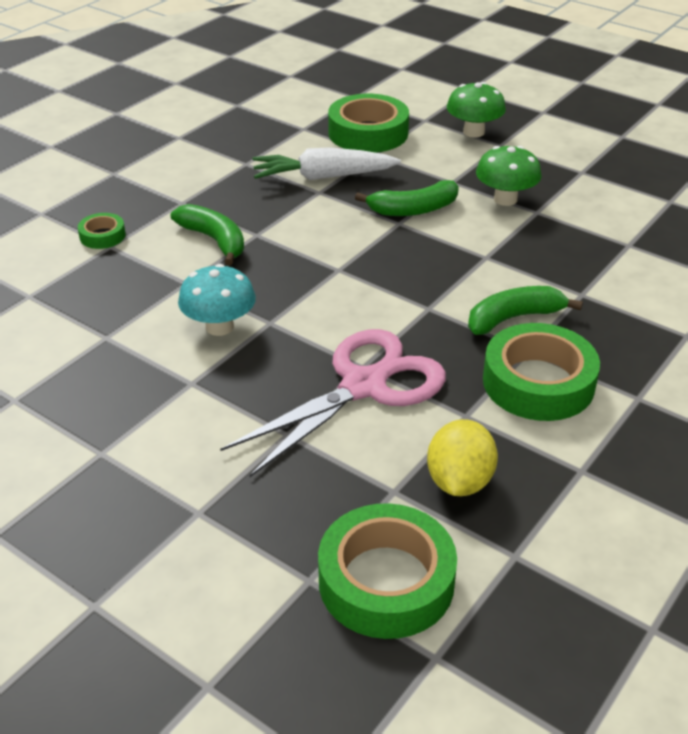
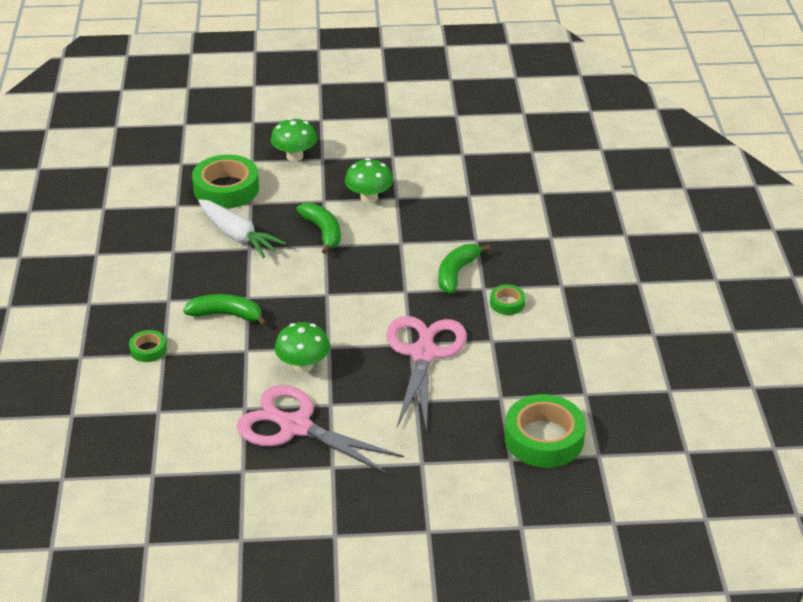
camera: 40 degrees left, 0 degrees up
(125, 385) = (295, 427): none -> pink scissors
(219, 327) = (303, 365): turquoise mushroom -> green mushroom
(323, 177) = (238, 236): white carrot -> white carrot turned 90 degrees counterclockwise
(413, 209) = (323, 232): green banana -> green banana turned 60 degrees counterclockwise
(459, 481) = (525, 375): yellow lemon -> none
(538, 382) = (507, 303): green tape -> green tape, size x0.49

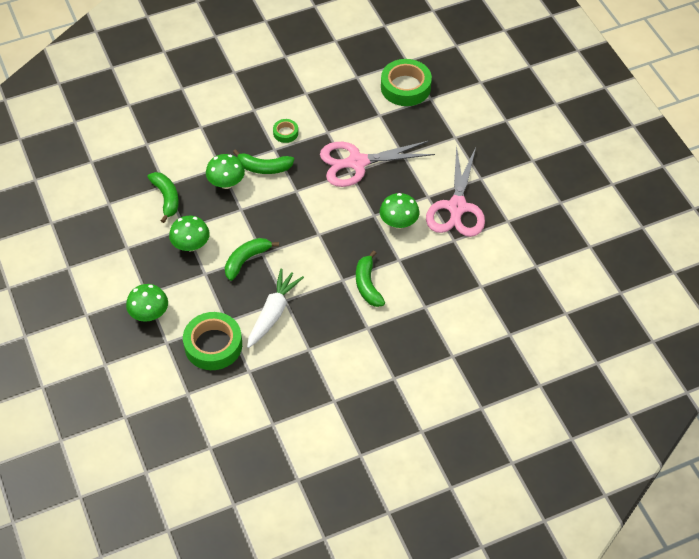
camera: 110 degrees left, 15 degrees up
(148, 350) = (425, 317): green tape -> none
(447, 239) = (226, 183): none -> green mushroom
(448, 193) = (166, 198): none -> green banana

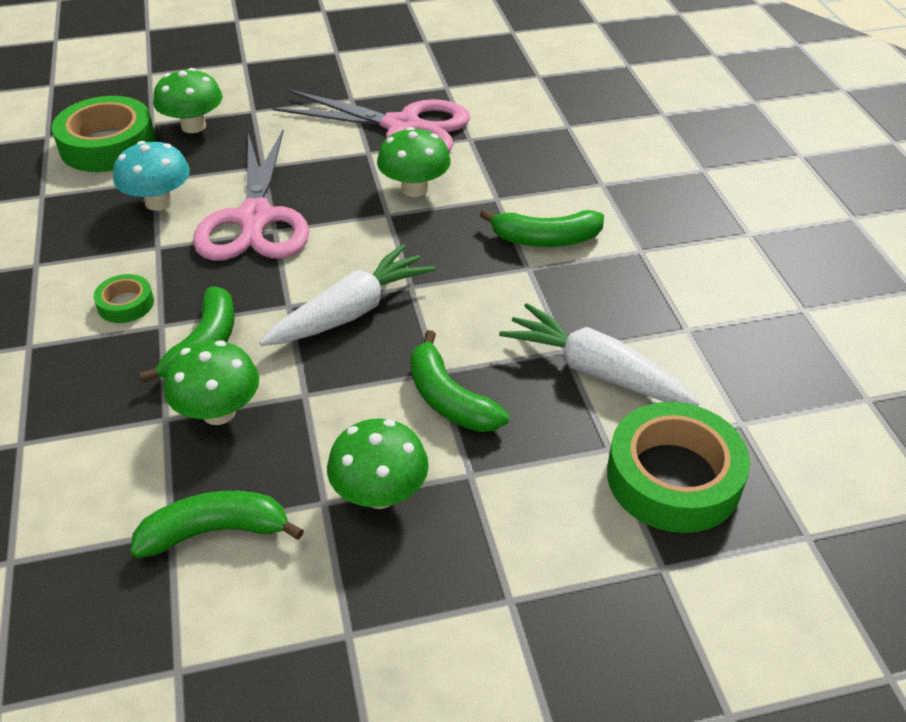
camera: 80 degrees left, 10 degrees down
(149, 314) = (574, 598): green mushroom -> green mushroom (193, 126)
(296, 215) = (351, 312): none -> white carrot
(362, 122) = (158, 202): none -> turquoise mushroom

